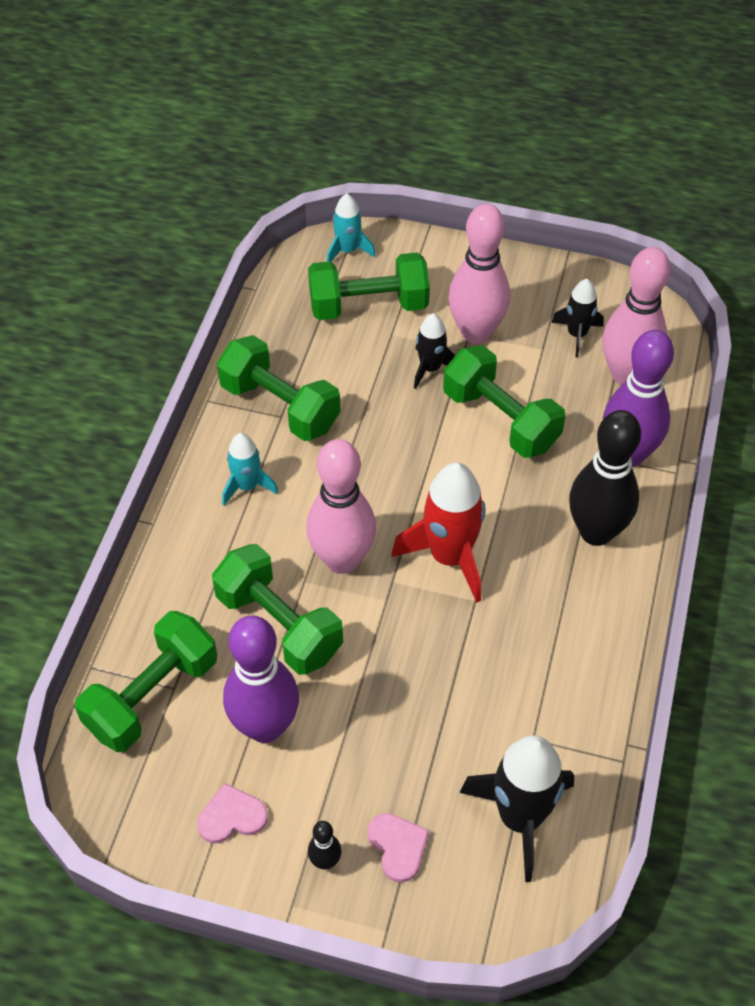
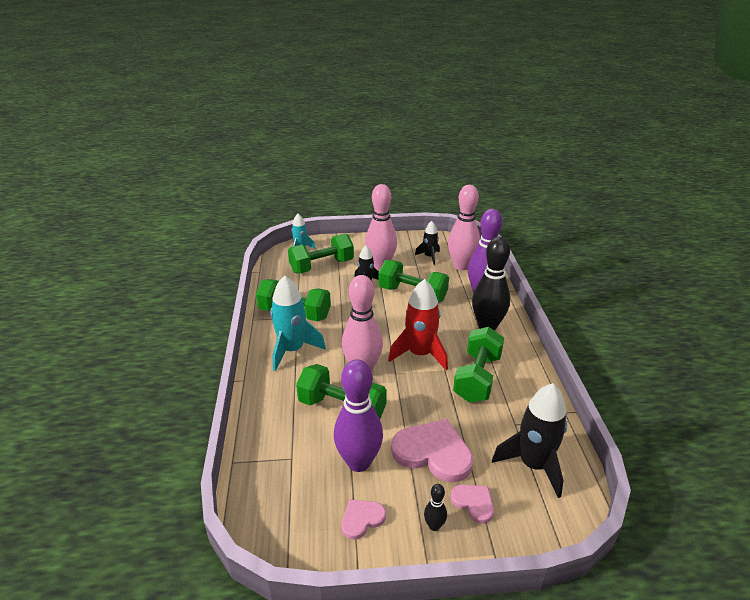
camera: 20 degrees left, 20 degrees down
(152, 696) = (279, 466): green dumbbell -> green dumbbell (477, 378)
(247, 486) = (292, 350): turquoise rocket -> turquoise rocket, size x1.76
(380, 746) = (433, 452): none -> pink heart

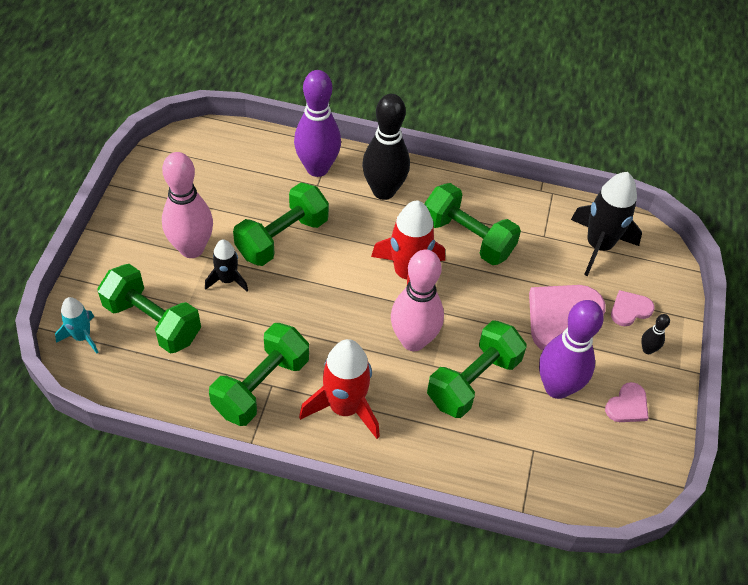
camera: 75 degrees left, 20 degrees up
(292, 350) = (345, 407): turquoise rocket -> red rocket
(321, 266) = (152, 321): green dumbbell -> green dumbbell turned 45 degrees counterclockwise
(362, 519) = (627, 405): pink heart -> pink heart turned 120 degrees counterclockwise
(429, 257) = (201, 186): black rocket -> none
(461, 266) = (243, 162): pink bowling pin -> none

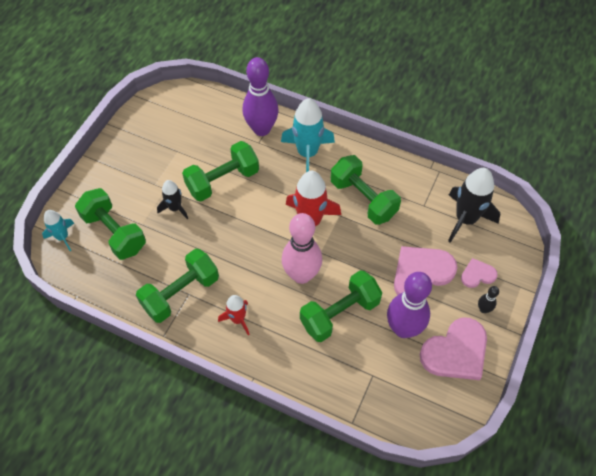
camera: 15 degrees right, 5 degrees up
(192, 248) = (155, 180): pink bowling pin -> none
(345, 407) = (238, 319): red rocket -> red rocket, size x0.57
(383, 191) = (307, 153): black bowling pin -> turquoise rocket
(627, 405) = (455, 352): pink heart -> pink heart, size x1.91

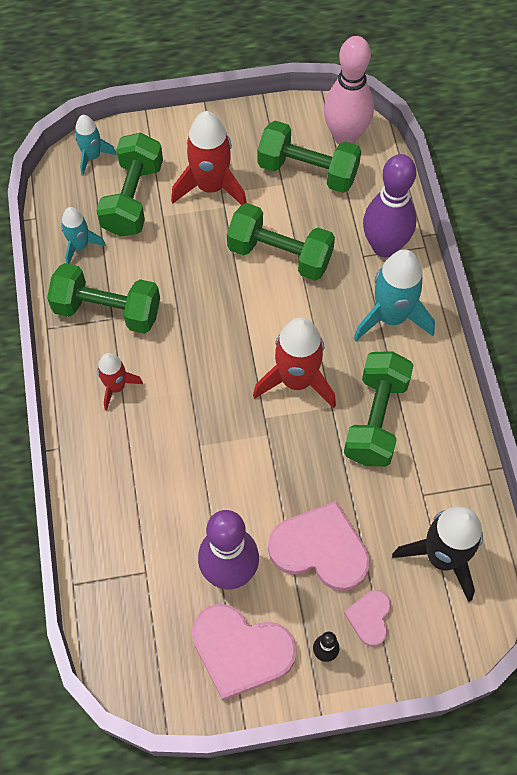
camera: 55 degrees right, 5 degrees up
(121, 282) = (80, 246): none -> turquoise rocket
(145, 187) = (211, 187): none -> red rocket
(175, 208) = (207, 233): black rocket -> none
(301, 275) = (219, 416): pink bowling pin -> pink bowling pin (345, 136)
(339, 313) = (199, 488): green dumbbell -> green dumbbell (308, 171)
(477, 274) = (370, 617): pink heart -> pink heart turned 120 degrees counterclockwise

